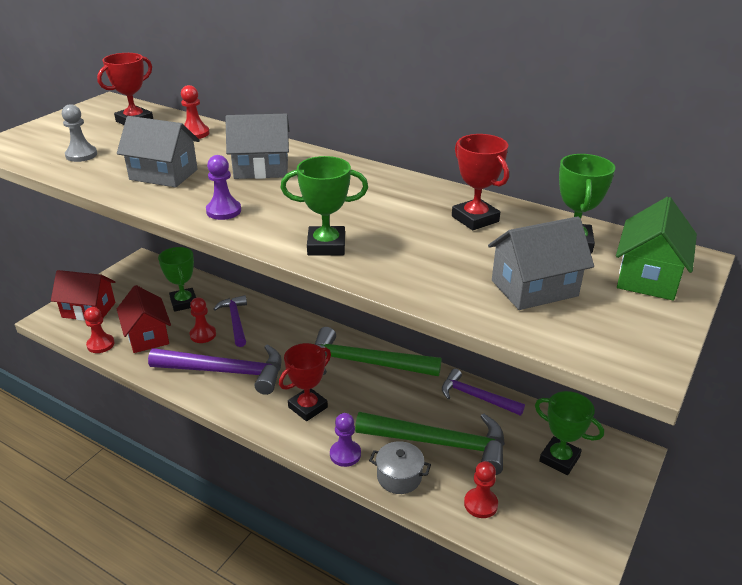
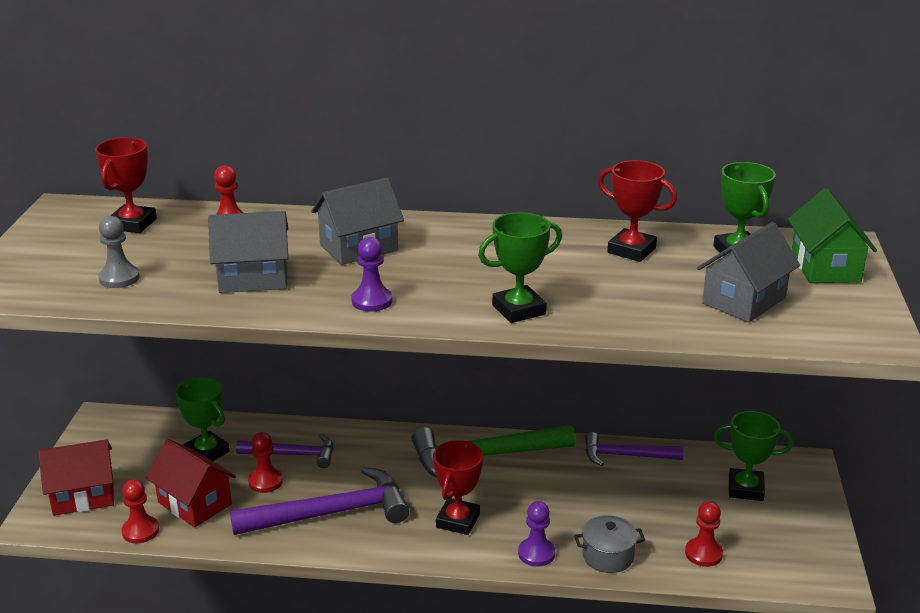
camera: 25 degrees left, 5 degrees down
(235, 321) = (293, 455): purple hammer -> purple hammer turned 135 degrees clockwise
(440, 443) = (624, 511): green hammer -> none

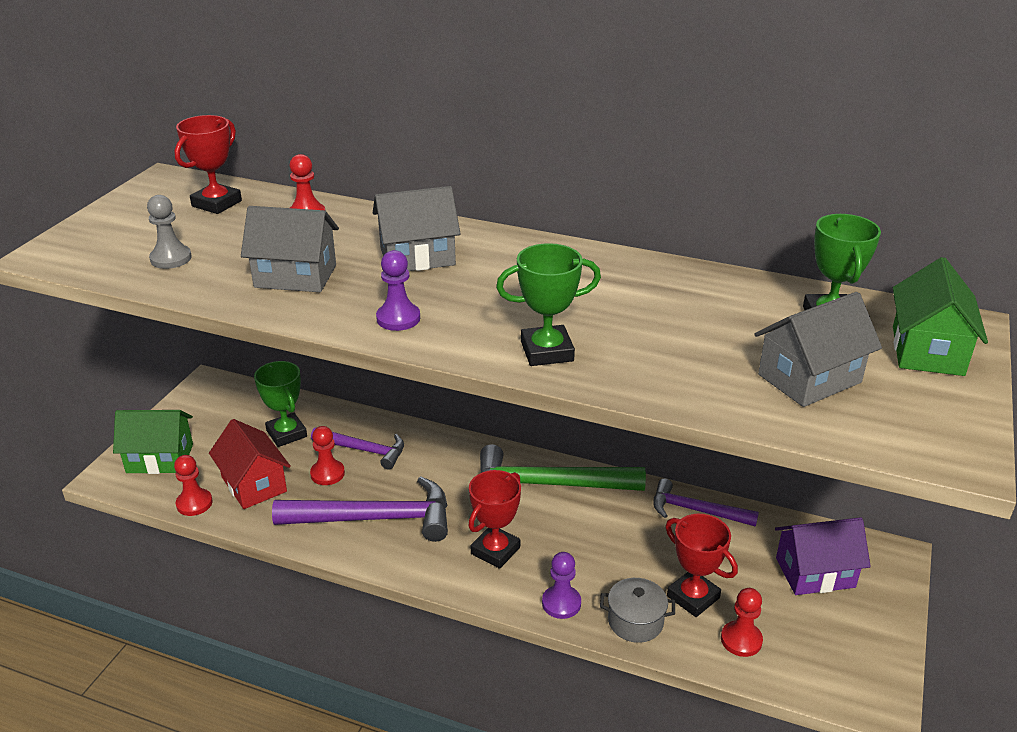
camera: 15 degrees right, 5 degrees up
(83, 496) = (160, 458): red house -> green house
(631, 250) = (706, 298): red trophy -> red trophy (693, 597)
(745, 489) = (815, 573): green trophy -> purple house

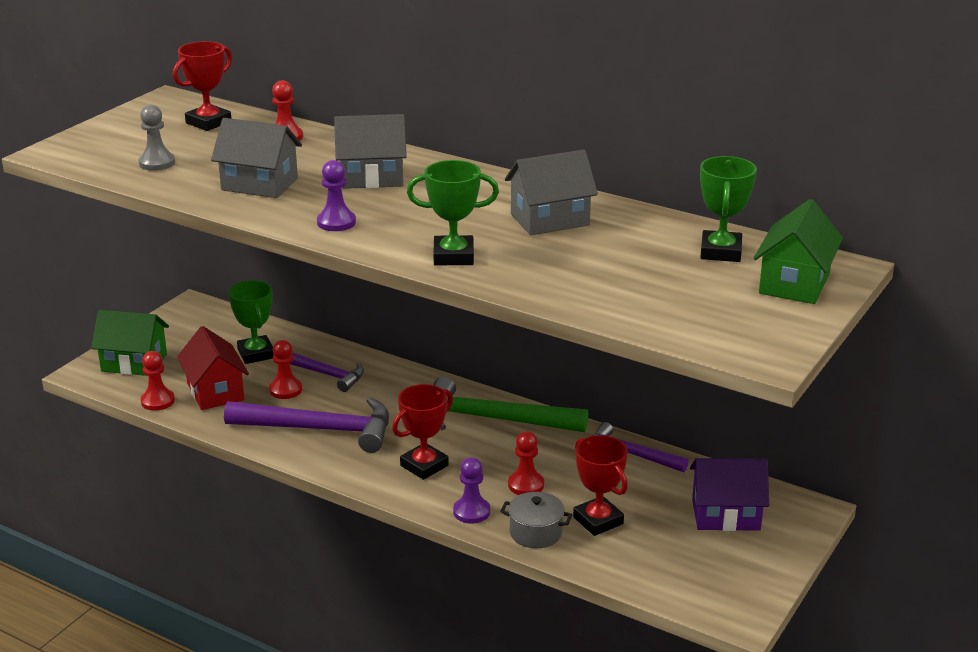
camera: 10 degrees right, 5 degrees down
(741, 640) = (630, 557): red pawn -> red pawn (526, 485)
(809, 378) = (672, 294): grey house -> grey house (549, 220)

